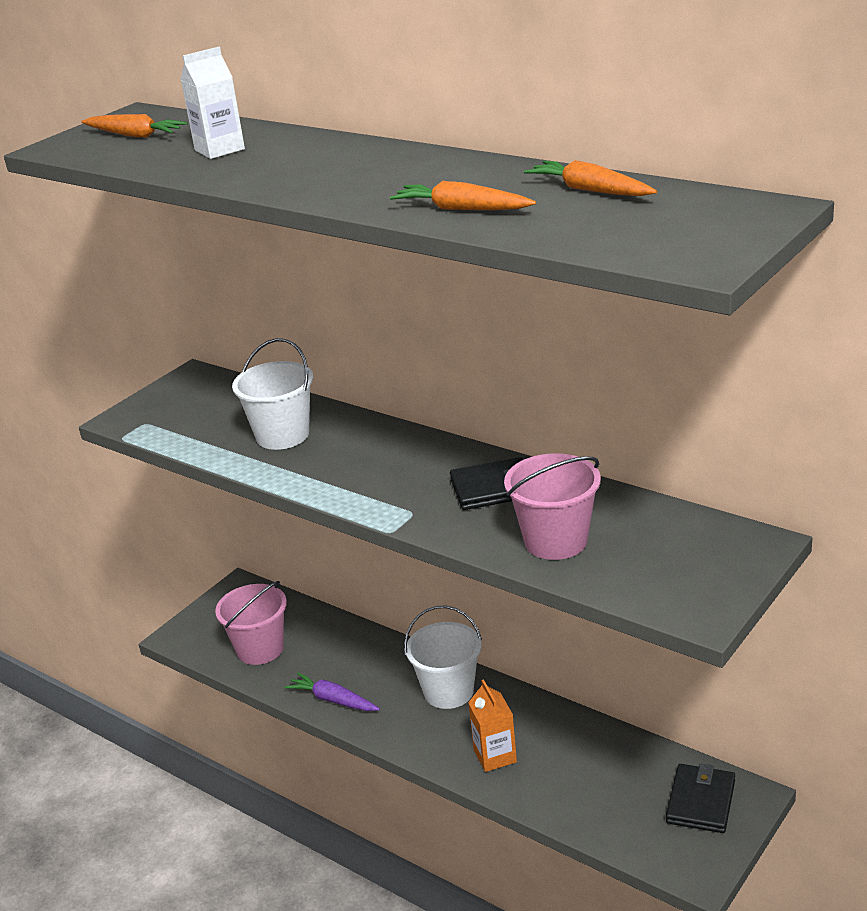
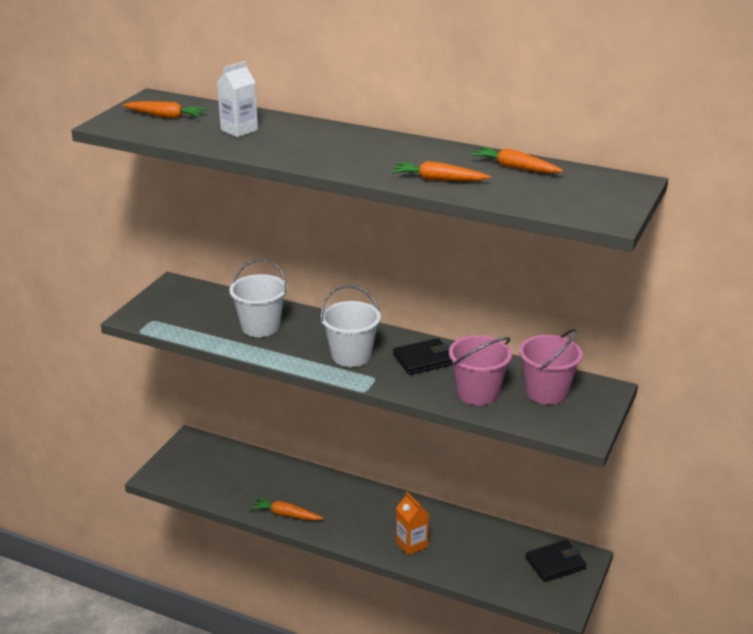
camera: 15 degrees left, 0 degrees up
(260, 649) = (220, 482): pink bucket -> pink bucket (546, 392)
(333, 700) = (286, 515): purple carrot -> orange carrot
(448, 691) = (367, 503): white bucket -> white bucket (351, 356)
(701, 801) = (555, 563): black wallet -> black wallet turned 60 degrees clockwise

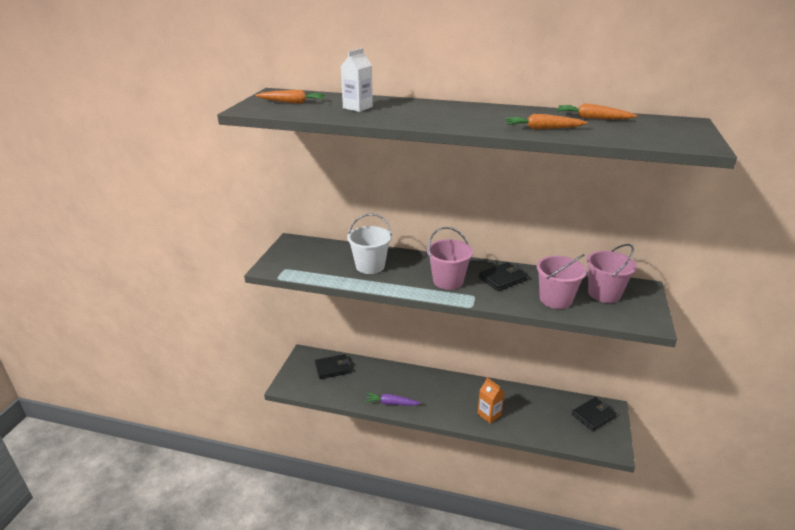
camera: 10 degrees left, 0 degrees up
(222, 461) = (332, 368): none -> black wallet
(286, 515) = (391, 403): orange carrot -> purple carrot
(351, 356) = (448, 281): white bucket -> pink bucket

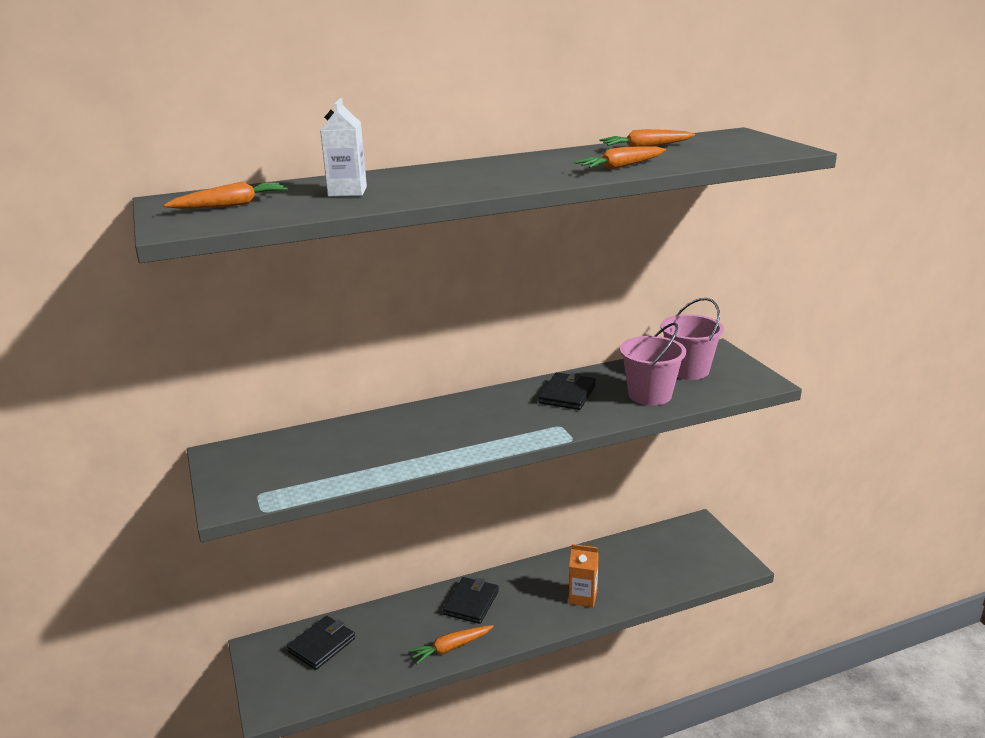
camera: 35 degrees left, 5 degrees down
(370, 266) = (384, 442): white bucket -> none
(391, 403) = (451, 648): purple carrot -> orange carrot
(448, 281) = (508, 421): pink bucket -> none
(593, 415) = (689, 540): black wallet -> black wallet (471, 603)

